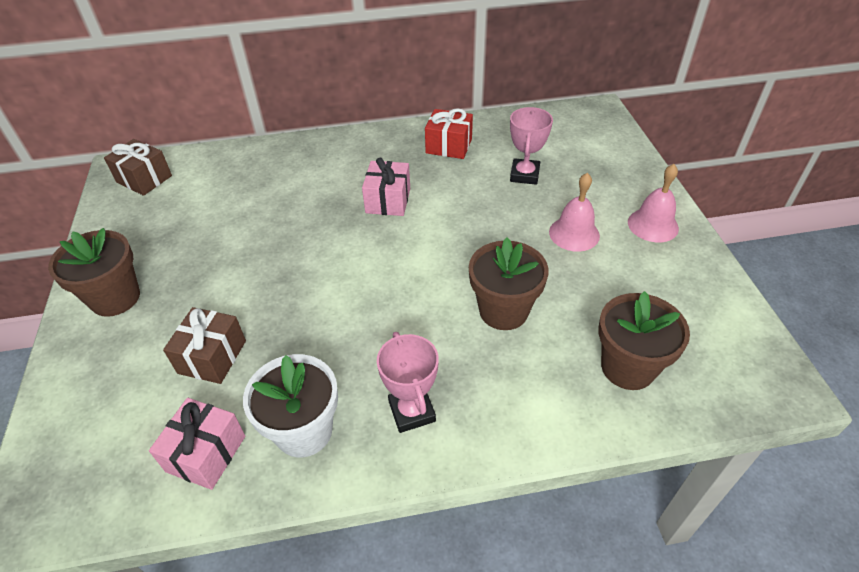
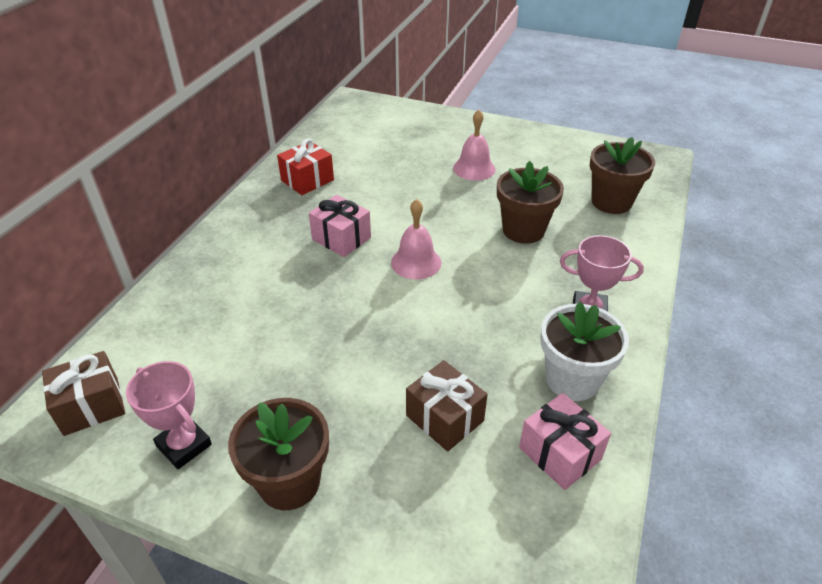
camera: 60 degrees left, 5 degrees down
(524, 175) = (387, 161): pink trophy -> pink trophy (184, 445)
(653, 225) = (496, 136): pink bell -> pink bell (416, 262)

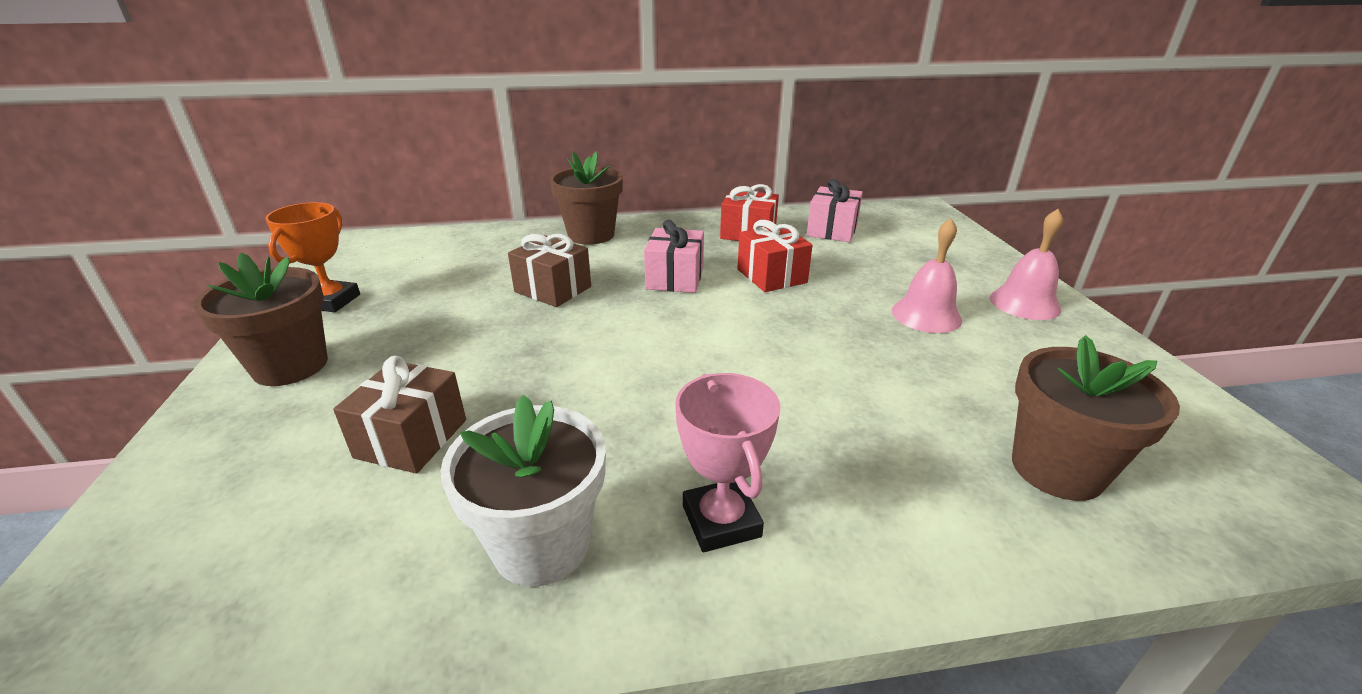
camera: 60 degrees right, 10 degrees down
(91, 406) = (368, 252): brown gift -> brown gift (553, 289)
(184, 445) = (331, 301): pink trophy -> orange trophy
(379, 198) = (771, 276): none -> red gift
(416, 262) = (682, 333): pink bell -> pink bell (1024, 303)
(523, 230) = (847, 394): brown flower pot -> brown flower pot (591, 235)
(560, 453) = (370, 575): pink gift -> pink gift (832, 230)

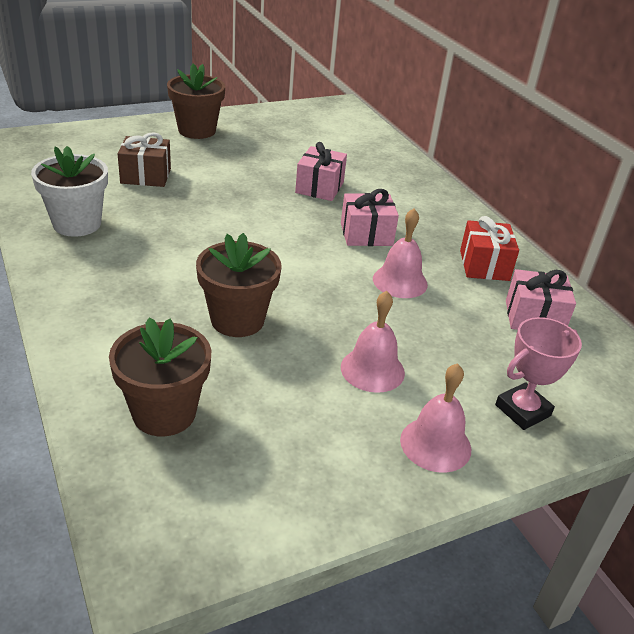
camera: 70 degrees right, 5 degrees up
(331, 301) = (266, 122): orange trophy -> none
(553, 289) = (319, 187): brown gift -> pink gift
(591, 235) = (420, 189): brown flower pot -> brown flower pot (237, 320)
(721, 521) = (97, 273): pink trophy -> pink trophy (522, 410)
(771, 276) = (400, 281): red gift -> pink bell

